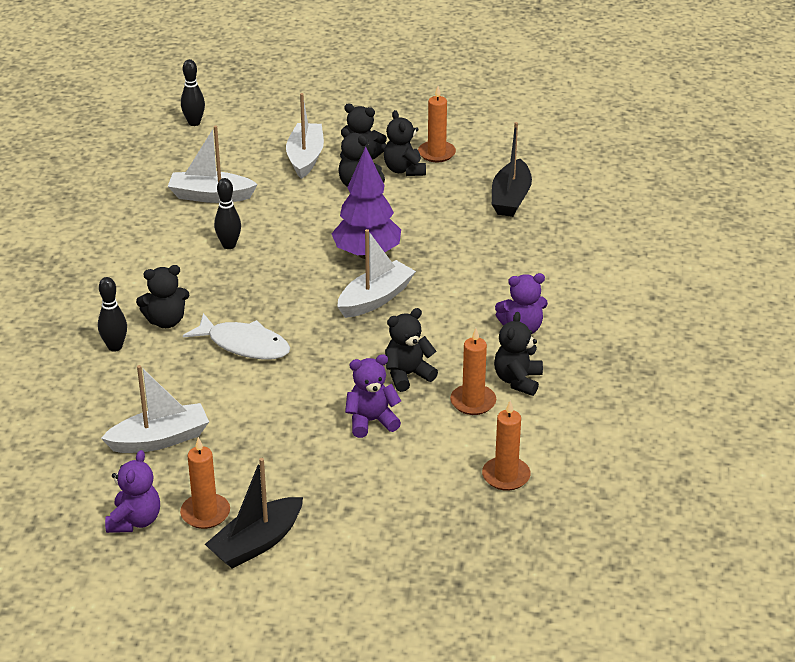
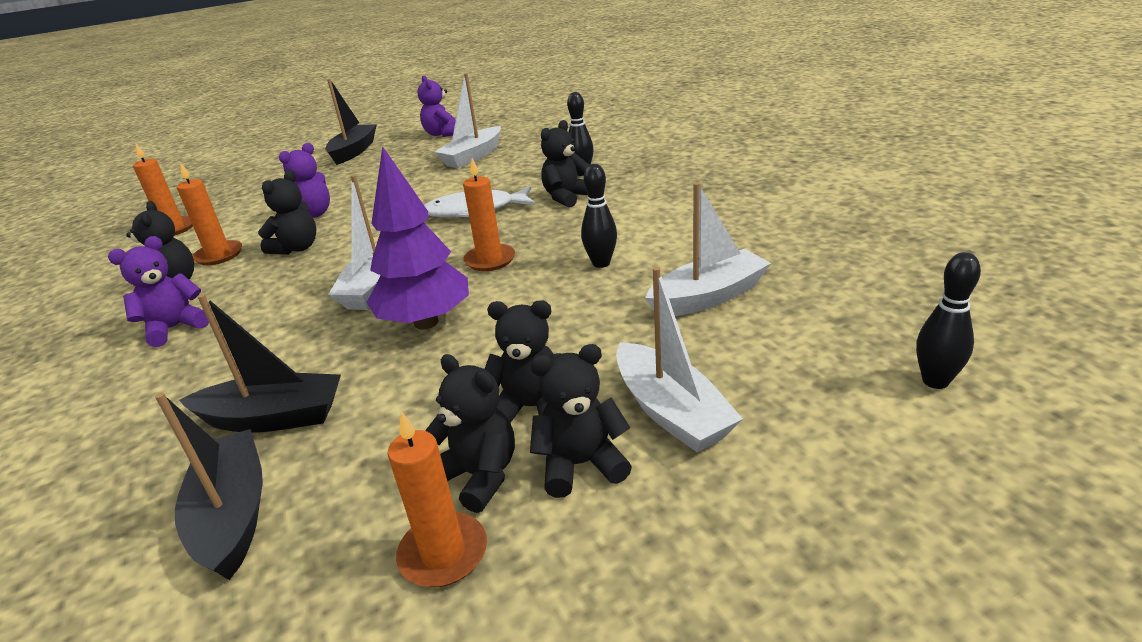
camera: 150 degrees right, 5 degrees down
(205, 513) = (400, 148): orange candle -> orange candle (490, 260)
(479, 234) = (273, 418): none -> black boat

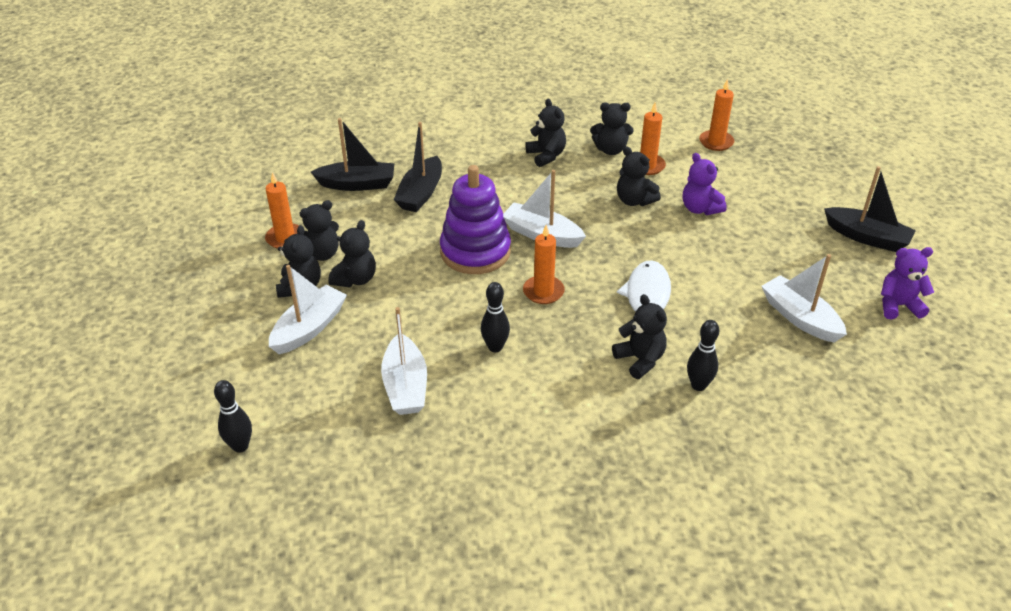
camera: 105 degrees right, 10 degrees up
(175, 328) = (546, 156): purple teddy bear -> black teddy bear
(426, 322) = (475, 252): purple tree -> purple stacking toy
(671, 412) = (309, 328): white boat -> white boat turned 135 degrees clockwise

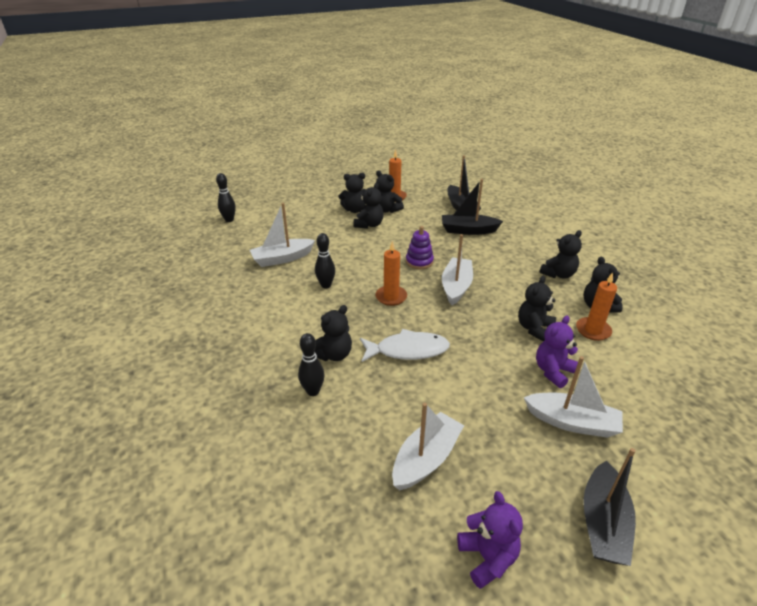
camera: 75 degrees right, 5 degrees down
(309, 328) = (321, 219): white boat -> white boat (572, 422)
(355, 279) = (369, 225): black teddy bear -> black teddy bear turned 75 degrees counterclockwise
(475, 252) = (419, 261): purple stacking toy -> purple stacking toy, size x0.54
(716, 142) = (678, 373): orange candle -> none

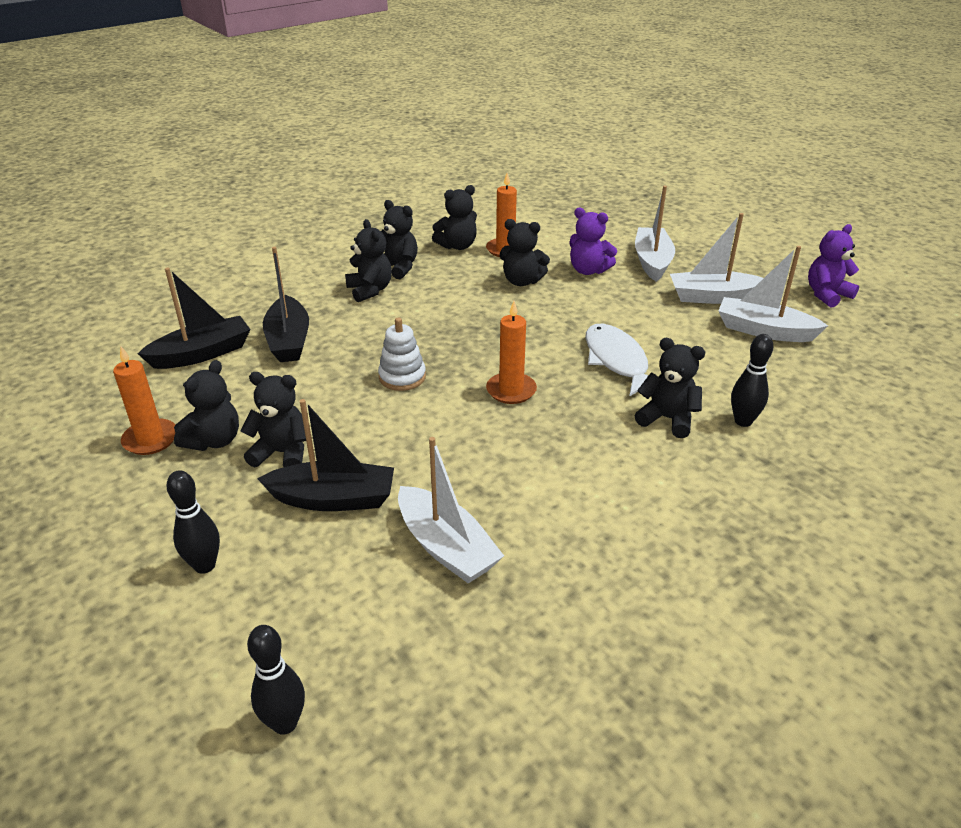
camera: 105 degrees left, 0 degrees up
(326, 285) = (511, 464): black bowling pin -> black bowling pin (205, 565)
(354, 210) = (215, 487): black teddy bear -> black teddy bear (370, 290)
(419, 261) = (402, 377): purple stacking toy -> white stacking toy
(456, 287) = (459, 338): white boat -> white boat (713, 297)
(603, 523) = (747, 251): black boat -> black boat (333, 499)

